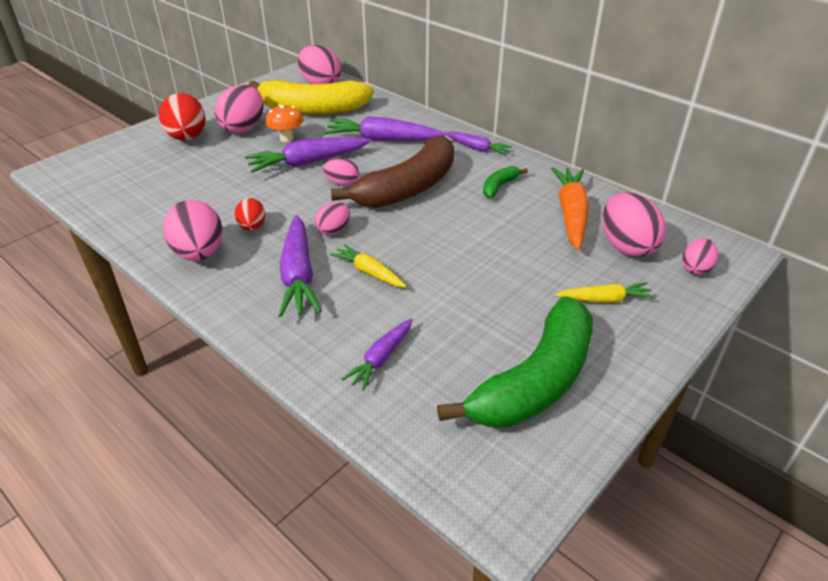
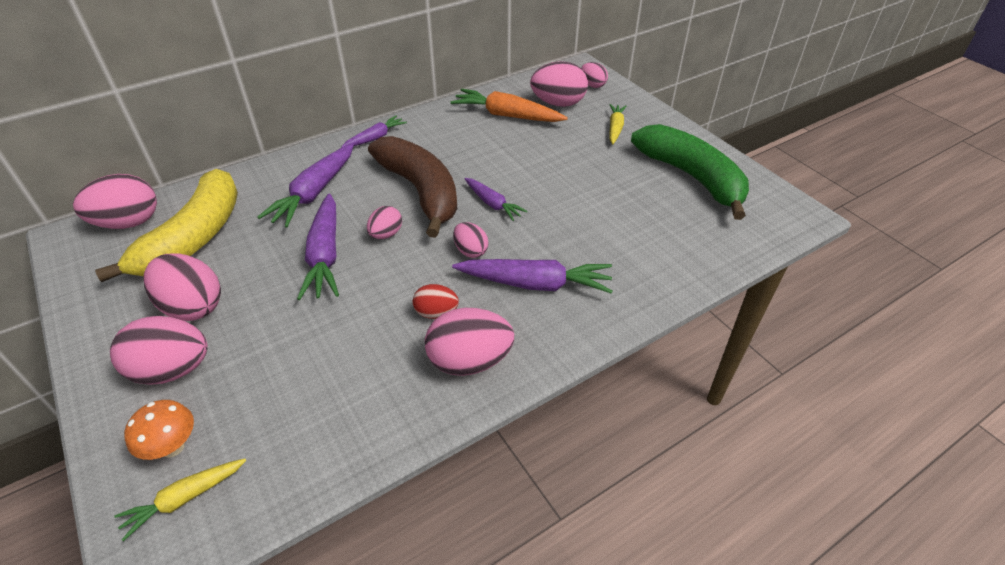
camera: 75 degrees left, 5 degrees up
(187, 138) = (172, 370): red egg -> pink egg
(286, 138) = (254, 268): orange mushroom -> orange mushroom (172, 447)
(369, 272) = (546, 237): yellow carrot -> yellow carrot (184, 499)
(381, 358) = (659, 246): purple carrot -> purple carrot (493, 204)
(499, 186) = (448, 140): green banana -> none

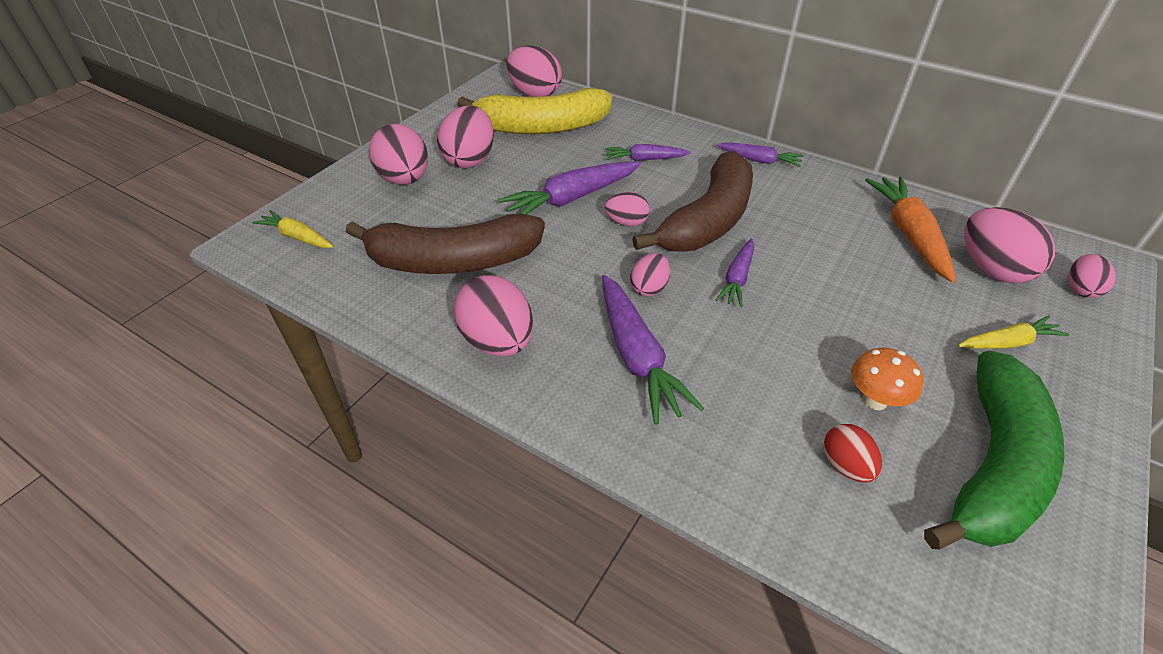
camera: 65 degrees right, 0 degrees up
(172, 447) = (338, 211): orange mushroom -> orange mushroom (874, 400)
(314, 193) = (645, 159): purple carrot -> purple carrot, size x0.59
(343, 364) = (453, 261): none -> brown banana
(436, 313) = (546, 295): red egg -> red egg (845, 466)

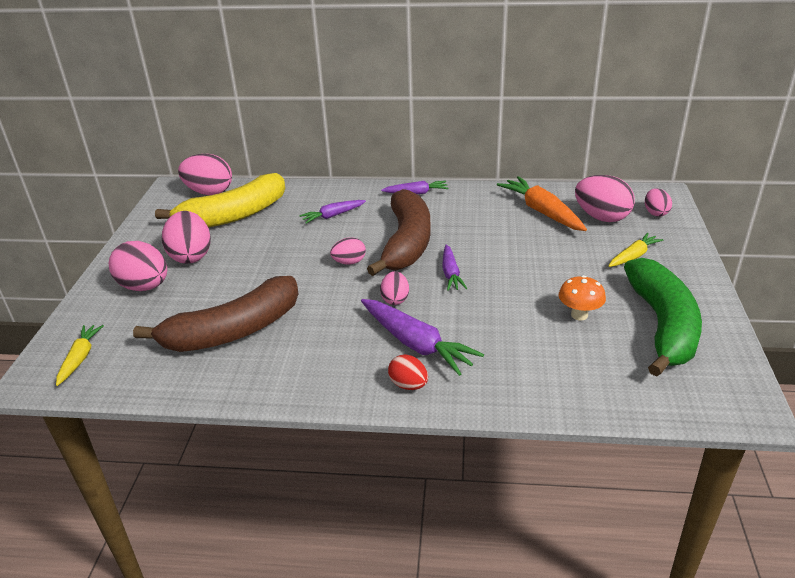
camera: 25 degrees left, 10 degrees down
(297, 237) = (80, 358): yellow carrot -> yellow carrot turned 90 degrees clockwise
(498, 341) = (310, 371): pink egg -> none
(571, 198) = (296, 259): purple carrot -> none
(845, 466) = (584, 357): red egg -> red egg (408, 385)

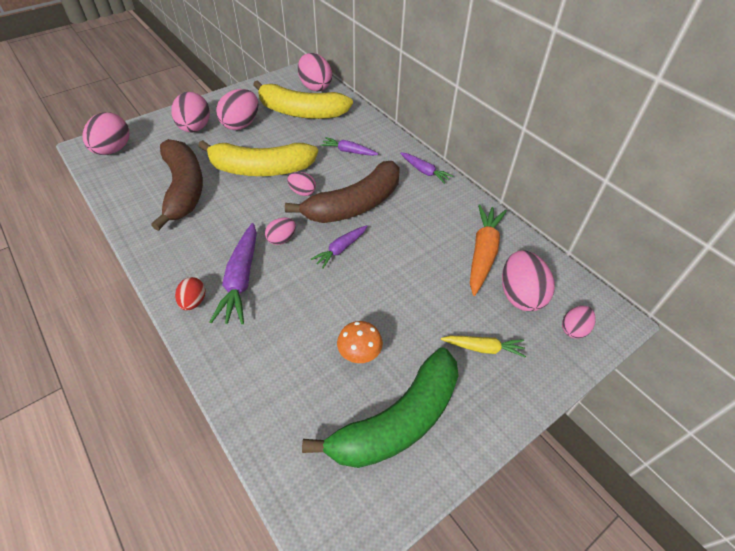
camera: 45 degrees right, 15 degrees up
(80, 358) = (113, 150): yellow carrot -> pink egg
(233, 331) = (183, 189): brown banana -> brown banana turned 120 degrees counterclockwise
(280, 272) = (261, 169): none -> yellow banana

